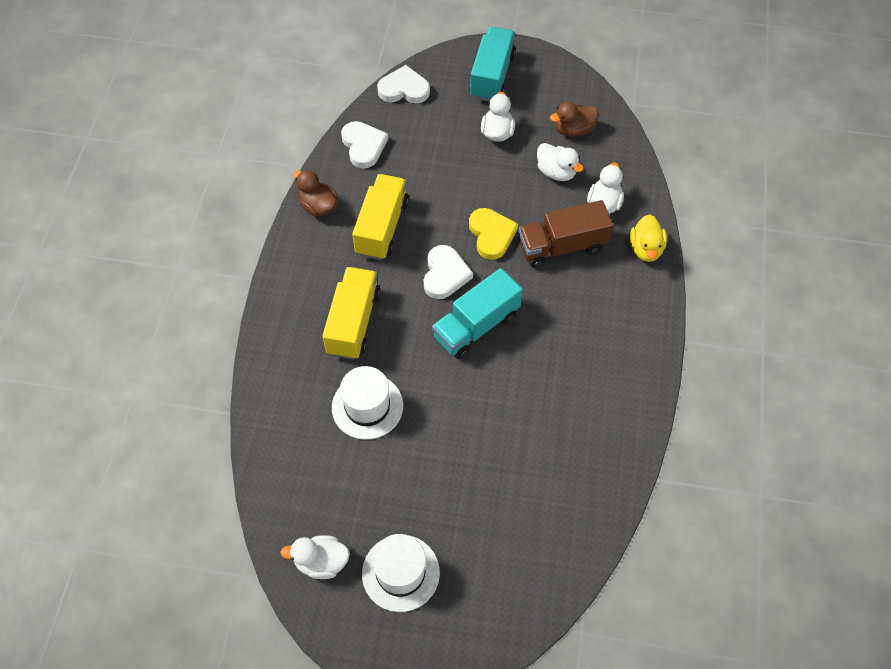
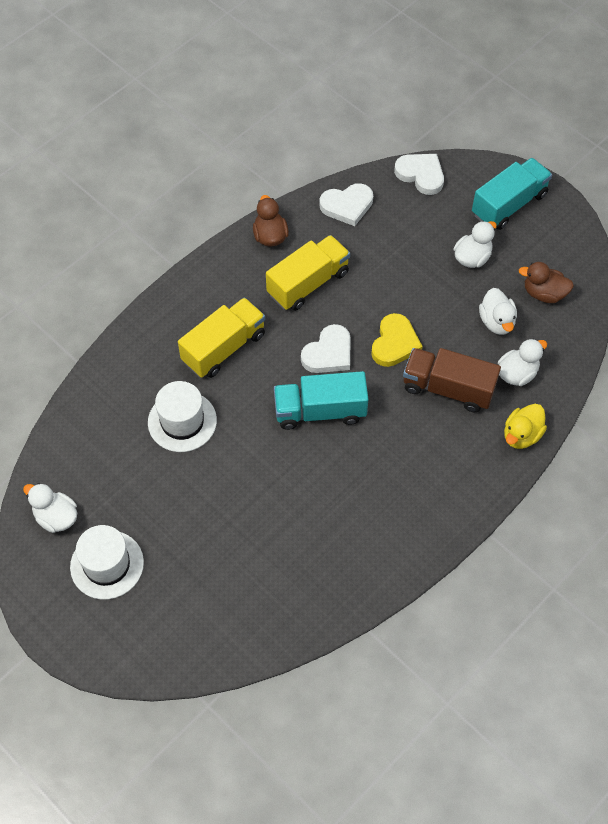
camera: 35 degrees right, 0 degrees up
(363, 146) = (347, 206): white heart -> white heart turned 60 degrees clockwise

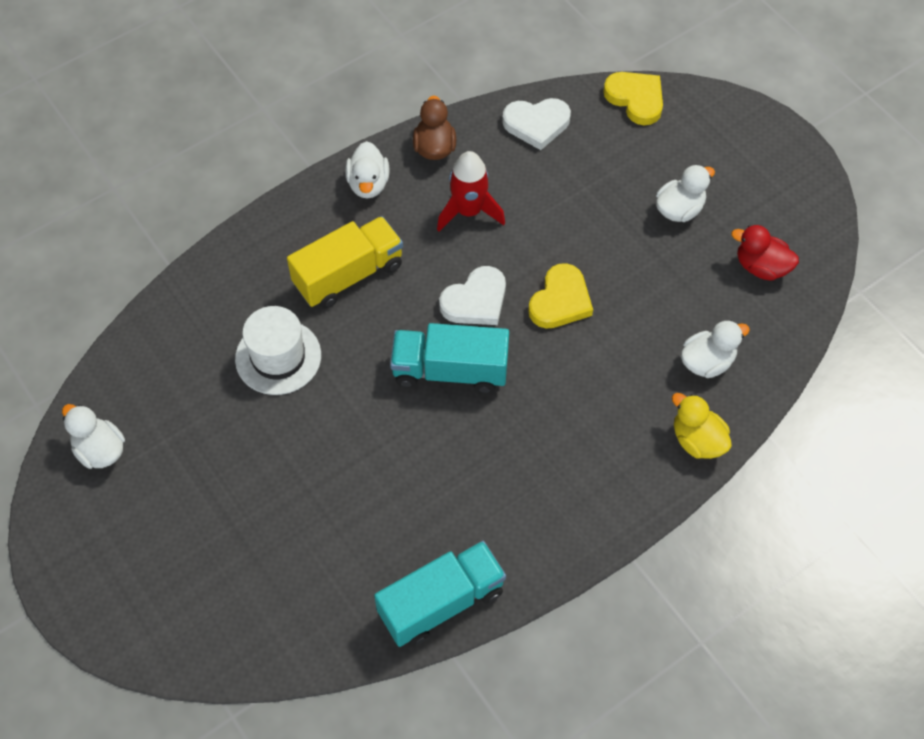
camera: 10 degrees right, 0 degrees up
(107, 564) = (147, 519): white hat -> none
(308, 283) = (468, 211): yellow truck -> red rocket
(421, 175) = (635, 99): white heart -> yellow heart
(448, 388) = (615, 367): brown truck -> none
(496, 322) = (694, 293): white duck -> white duck (368, 184)
(509, 204) = (739, 151): turquoise truck -> turquoise truck (441, 602)
(521, 435) = (697, 440): yellow duck -> yellow duck turned 90 degrees clockwise
(544, 293) = (761, 267): brown duck -> red duck

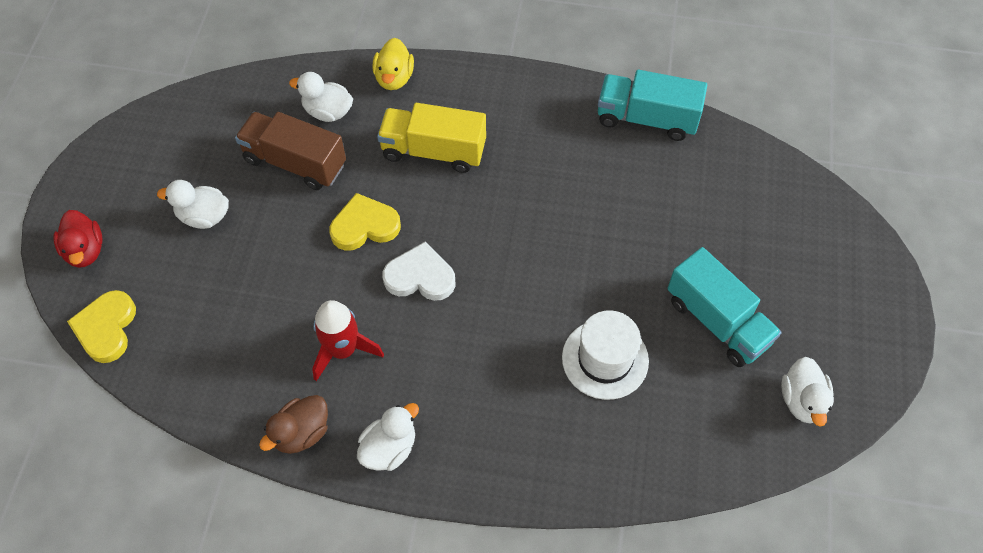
camera: 135 degrees left, 0 degrees up
(348, 275) = (488, 379): yellow truck -> yellow truck (433, 151)
(450, 370) = (493, 244): turquoise truck -> turquoise truck (717, 321)
(536, 124) = (202, 378): white heart -> none
(673, 301) = (295, 162): none -> brown truck
(761, 267) = (213, 135): red duck -> red duck (85, 251)

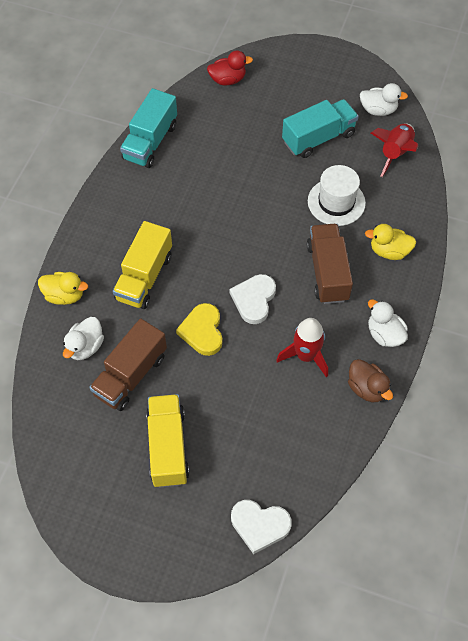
camera: 80 degrees left, 0 degrees up
(85, 251) = (181, 544): red duck -> red duck (228, 80)
(106, 328) = (259, 525): yellow heart -> white heart
(204, 216) = (168, 447): white duck -> yellow truck
(480, 361) = (327, 272): none -> brown truck
(533, 442) = (389, 251): none -> yellow duck
(721, 434) = (395, 153): none -> red rocket

